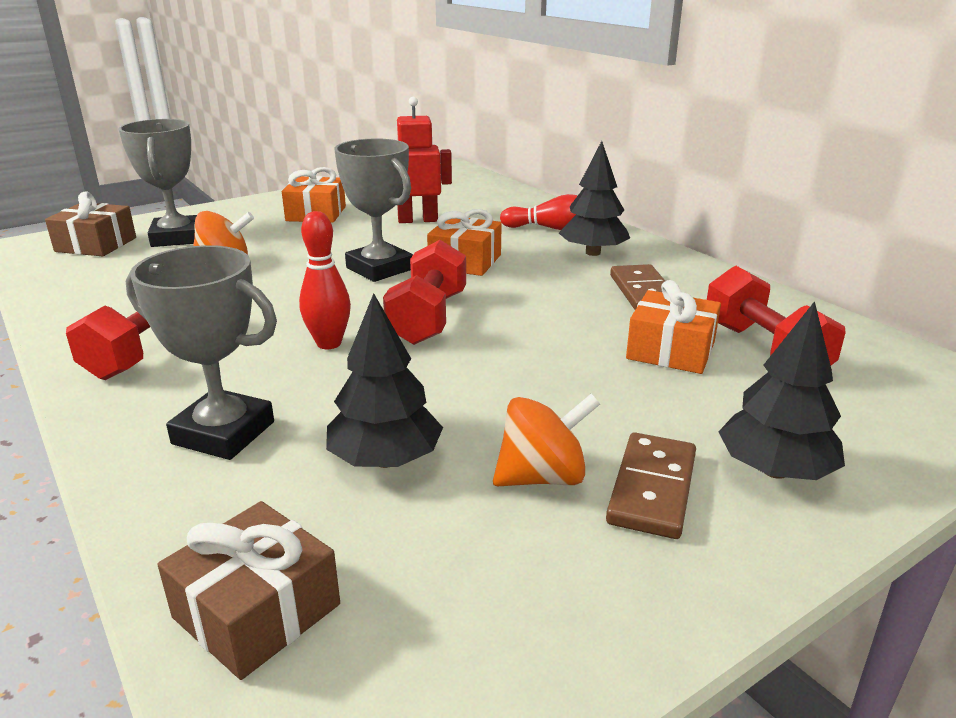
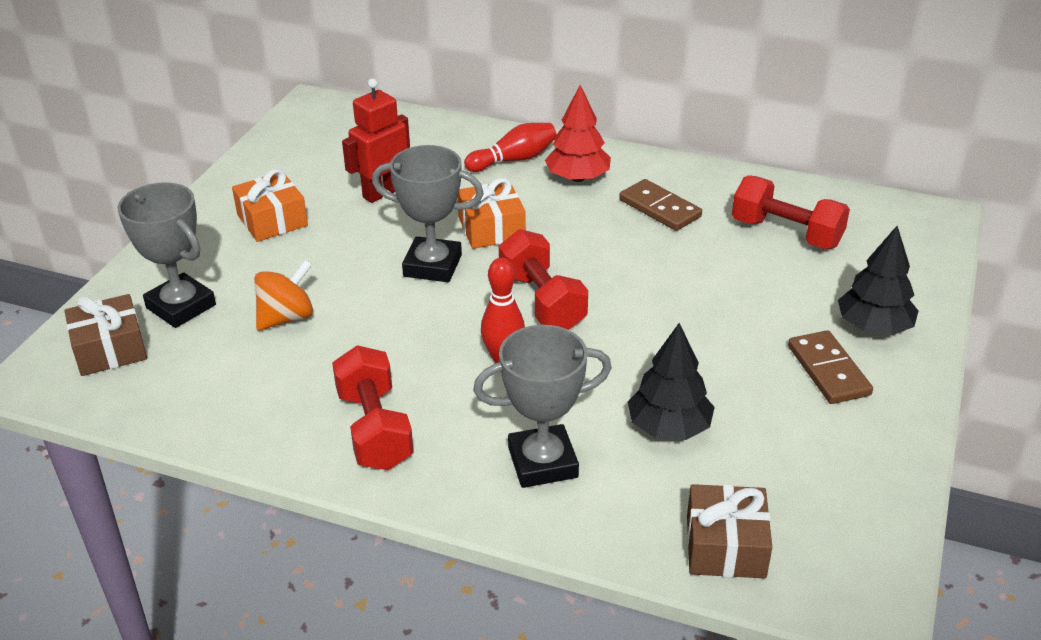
camera: 35 degrees left, 10 degrees up
(542, 477) = (767, 392): orange spinning top -> none
(593, 253) = (578, 178): black tree -> red tree
(671, 350) = (734, 258): orange gift -> none

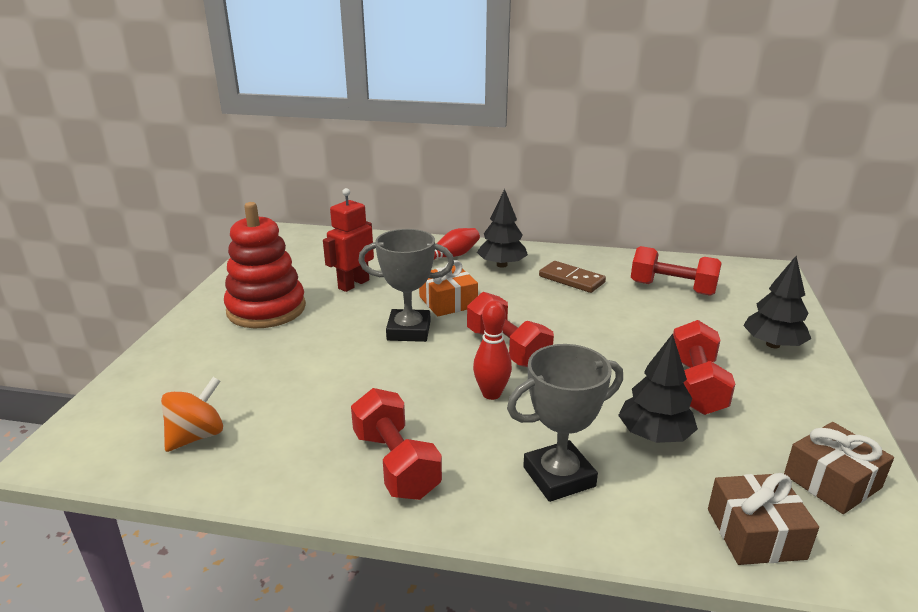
camera: 10 degrees left, 10 degrees down
(110, 349) = (131, 420): brown gift -> brown gift (832, 481)
(181, 306) = (195, 379): grey trophy -> none
(272, 220) = (266, 309): orange gift -> red stacking toy
(286, 317) = (293, 379): orange spinning top -> orange spinning top (196, 436)
(578, 178) = (502, 265): red tree -> black tree
(747, 372) = (696, 386): none -> red dumbbell
(828, 370) = (757, 378): brown domino -> none

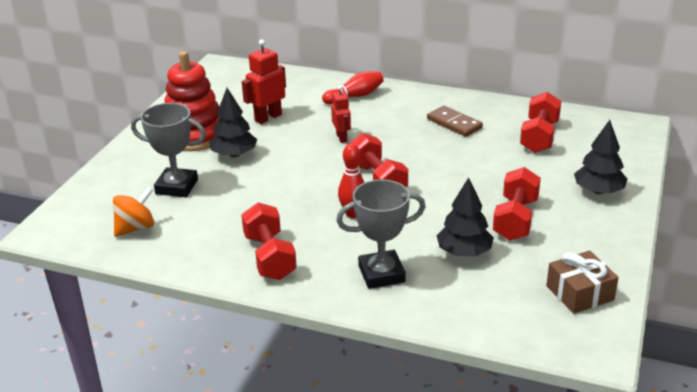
camera: 10 degrees right, 5 degrees up
(409, 331) = (303, 160): grey trophy -> grey trophy (177, 187)
(448, 302) = (342, 138): orange gift -> red robot
(502, 265) = (398, 106): black tree -> black tree (234, 154)
(672, 288) = (539, 137): red dumbbell -> red dumbbell turned 75 degrees clockwise
(755, 533) = (503, 319): brown gift -> none

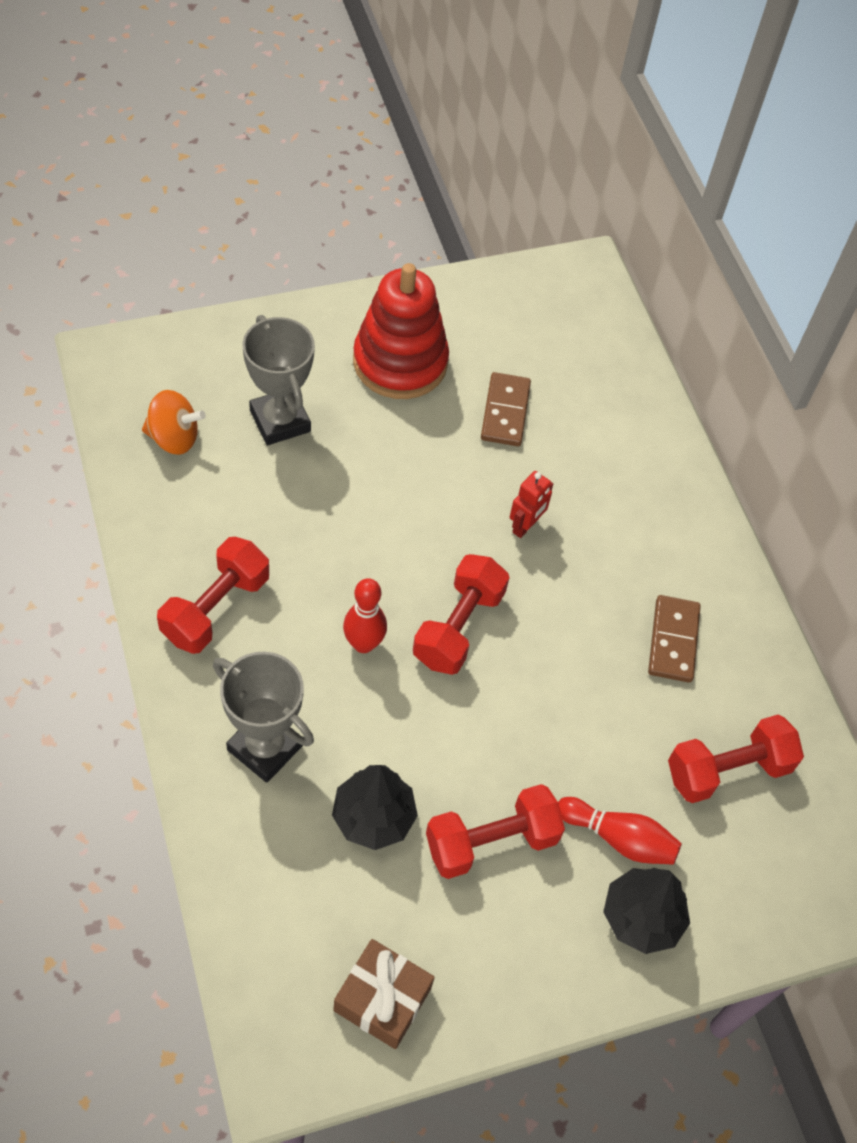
camera: 45 degrees right, 25 degrees up
(234, 154) = (392, 433): black tree -> none
(268, 117) = (505, 412): red robot -> brown domino
(355, 96) = (644, 477): red bowling pin -> red bowling pin (619, 838)

